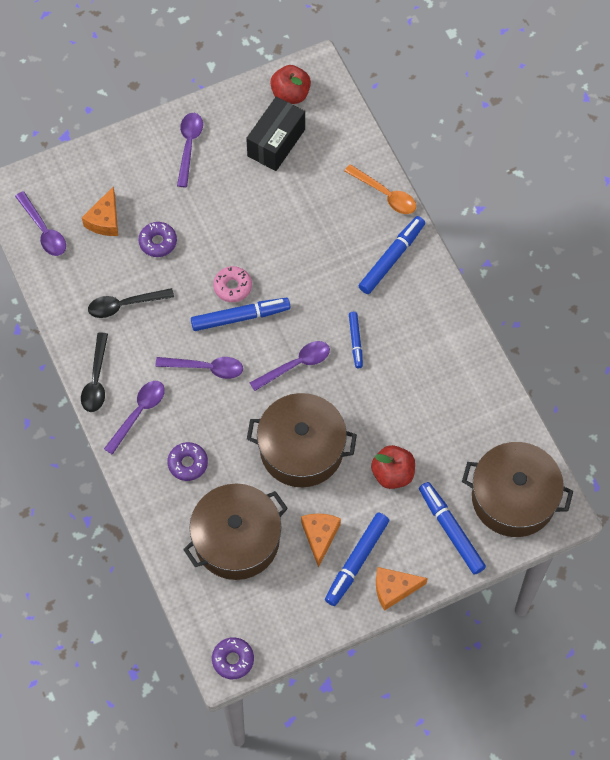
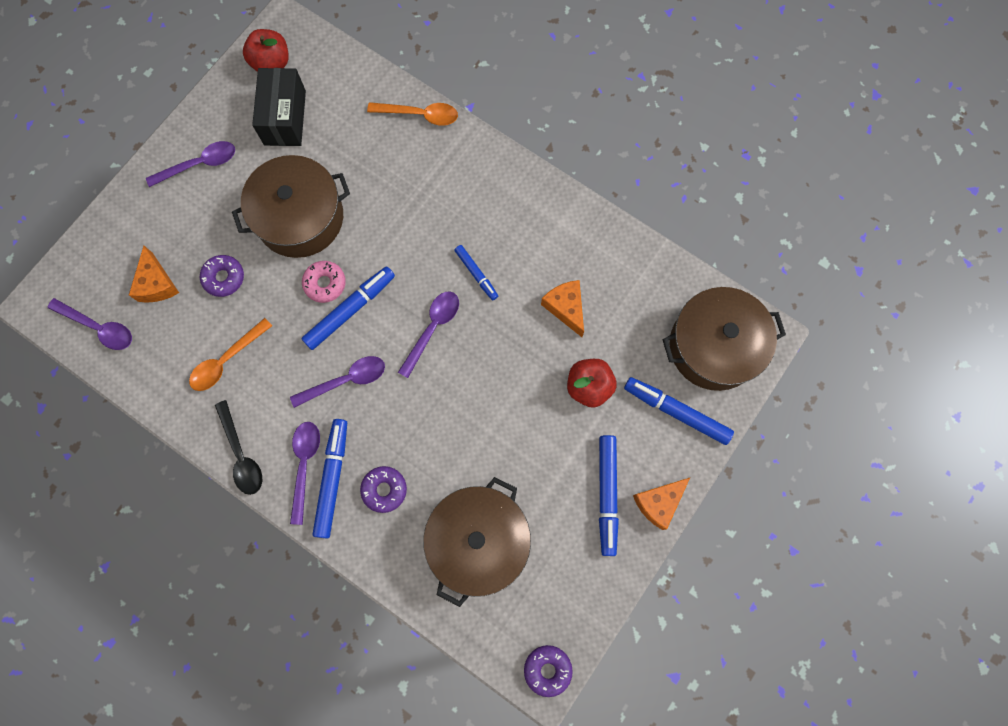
camera: 30 degrees left, 10 degrees up
(124, 305) = (226, 360): black spoon -> orange spoon
(189, 145) = (200, 164): purple spoon -> purple spoon turned 90 degrees clockwise
(301, 449) = (487, 411): brown pot -> brown pot (300, 217)
(320, 536) = (557, 490): orange cheese -> orange cheese (566, 308)
(391, 258) = (462, 174): blue marker -> blue marker (332, 479)

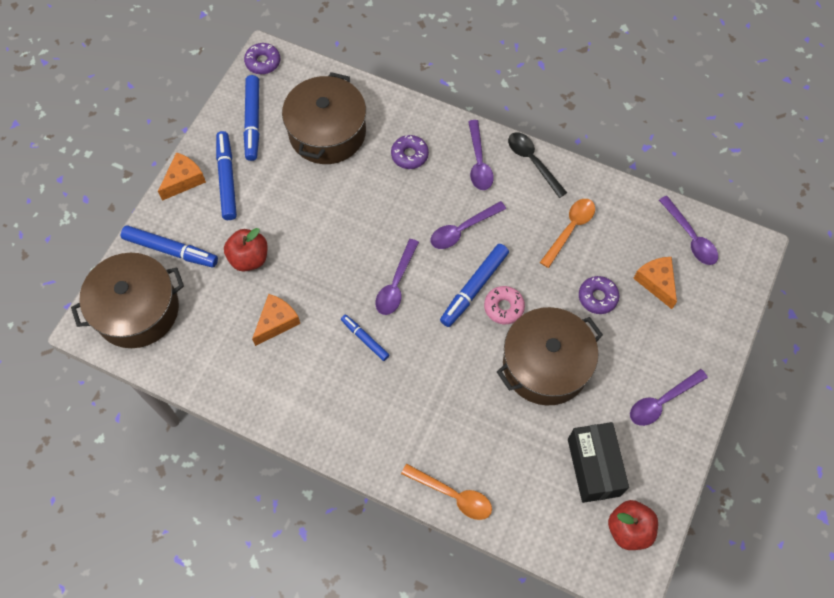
camera: 170 degrees right, 10 degrees down
(99, 328) = (690, 237): purple spoon -> purple spoon turned 135 degrees counterclockwise
(332, 479) = (453, 156): blue marker -> blue marker (253, 121)
(420, 115) = (453, 495): orange spoon -> orange spoon turned 150 degrees counterclockwise
(566, 308) = (276, 322): orange cheese -> orange cheese turned 105 degrees counterclockwise

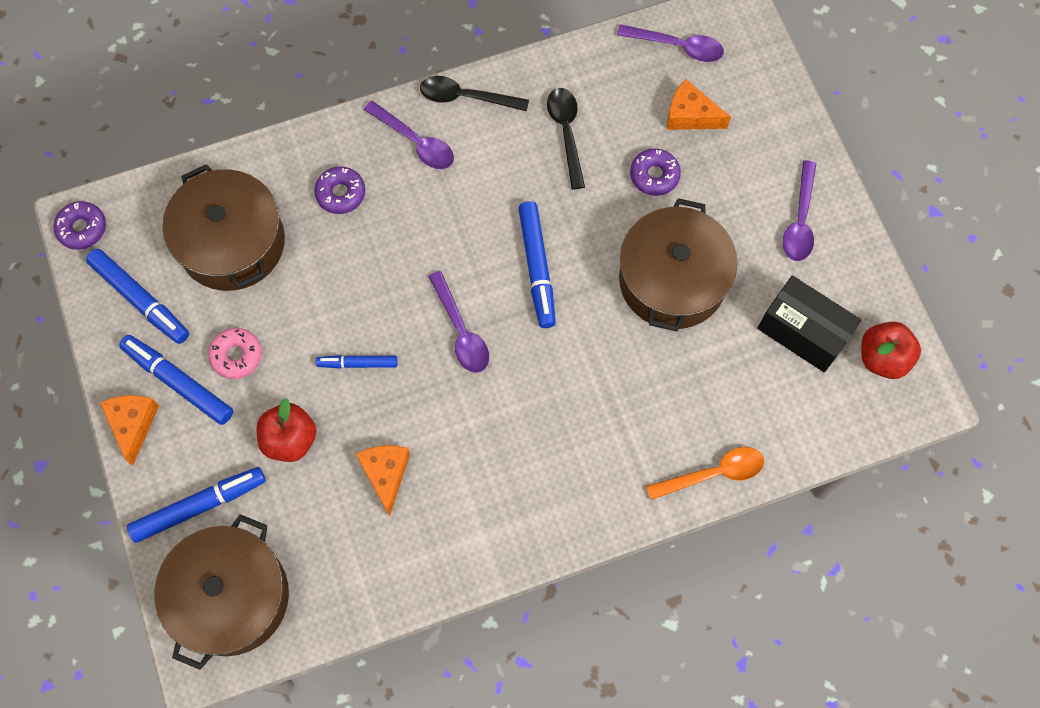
camera: 45 degrees left, 5 degrees up
(365, 339) = (487, 410): blue marker -> blue marker (357, 363)
(462, 230) = (468, 222): purple spoon -> none
(503, 307) = (582, 261): pink donut -> pink donut (237, 356)
(570, 229) = (566, 132): orange spoon -> black spoon

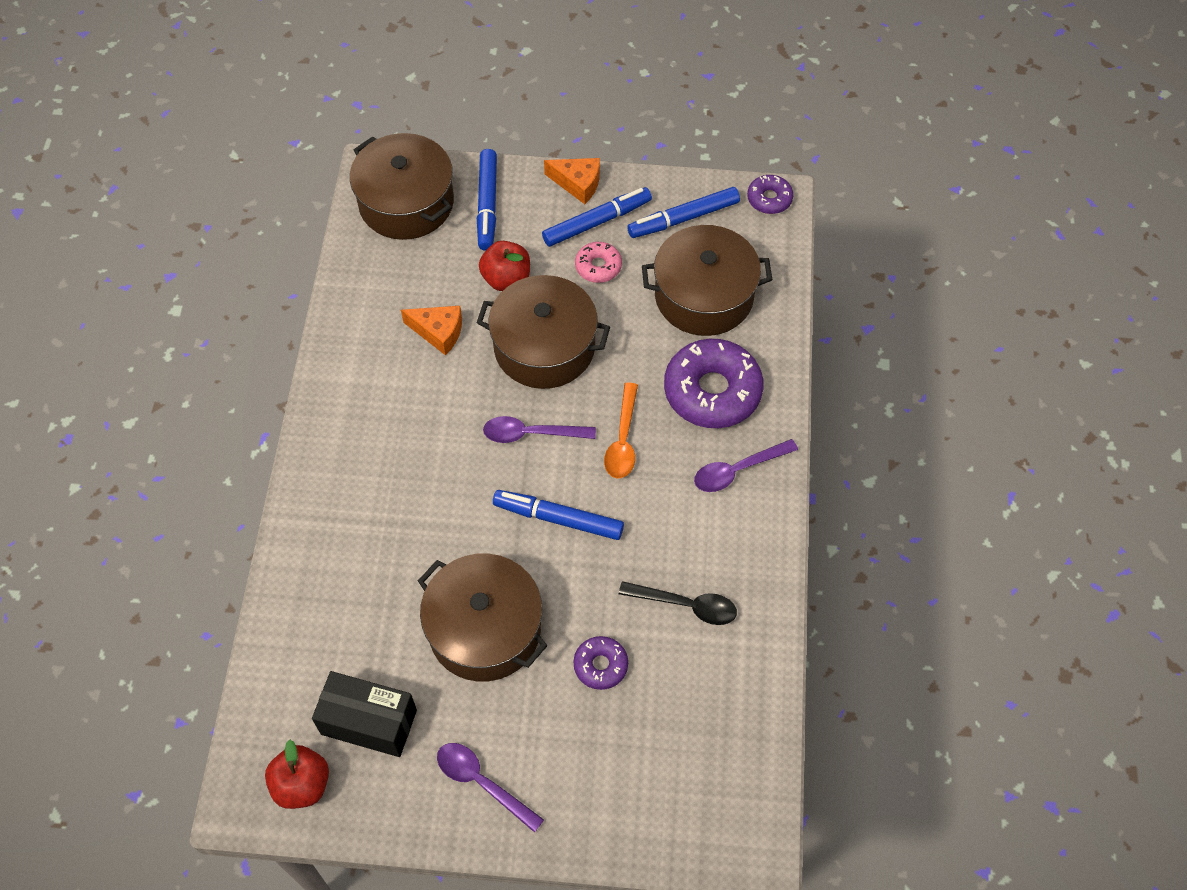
camera: 115 degrees right, 10 degrees down
(341, 193) = (712, 391): purple donut -> purple donut, size x1.99
(357, 363) = (544, 347): blue marker -> brown pot
(465, 97) = (767, 532): black spoon -> none
(678, 46) = (738, 762): purple spoon -> none
(690, 115) = (651, 733): orange cheese -> none
(714, 473) = (289, 576): orange spoon -> orange spoon (622, 440)
(802, 332) = (369, 722): black box -> black box turned 45 degrees clockwise

